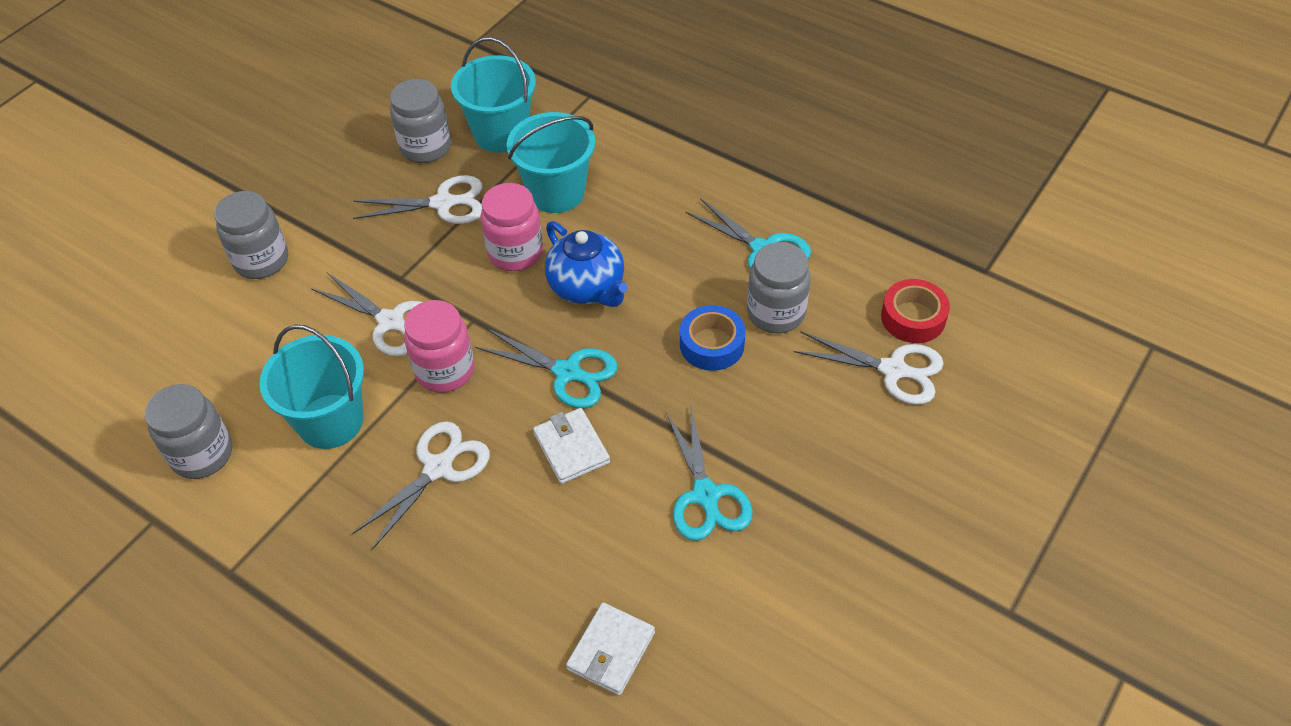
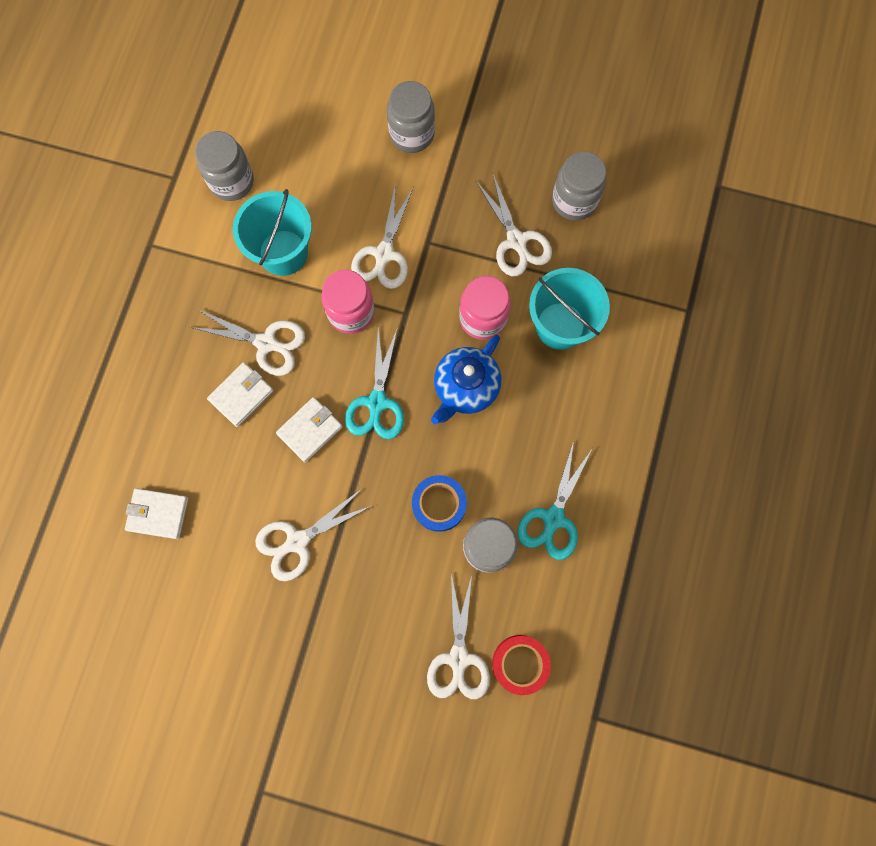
camera: 70 degrees right, 25 degrees up
(493, 512) = (241, 395): none -> white wallet
(501, 133) = (612, 254): turquoise bucket -> none
(706, 496) = (297, 542): turquoise scissors -> white scissors

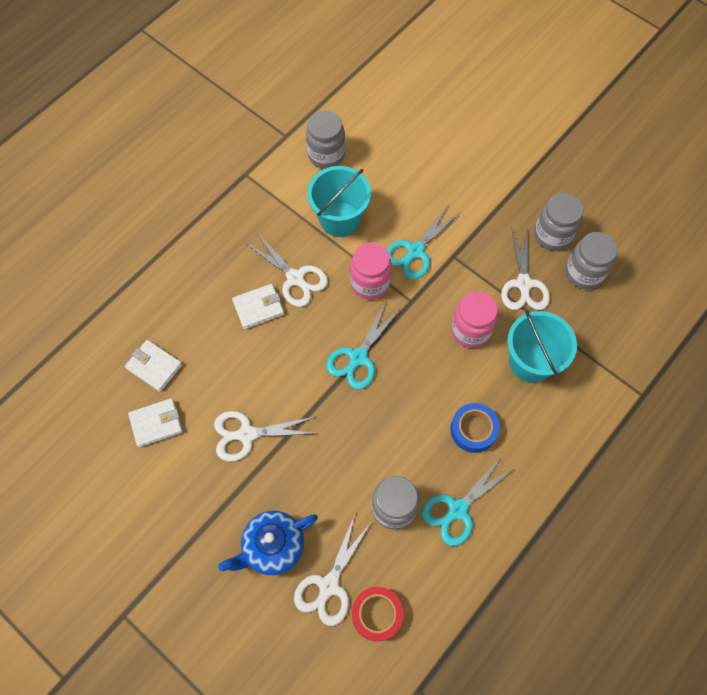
camera: 25 degrees right, 10 degrees down
(310, 430) = (297, 355): white wallet -> white wallet (156, 423)
(384, 254) = (415, 251): white scissors -> turquoise scissors
(412, 134) = (477, 174): grey jar -> grey jar (552, 235)
(439, 504) = (370, 456): blue tape -> blue tape (473, 430)
(465, 388) = (432, 376): blue teapot -> blue teapot (273, 546)

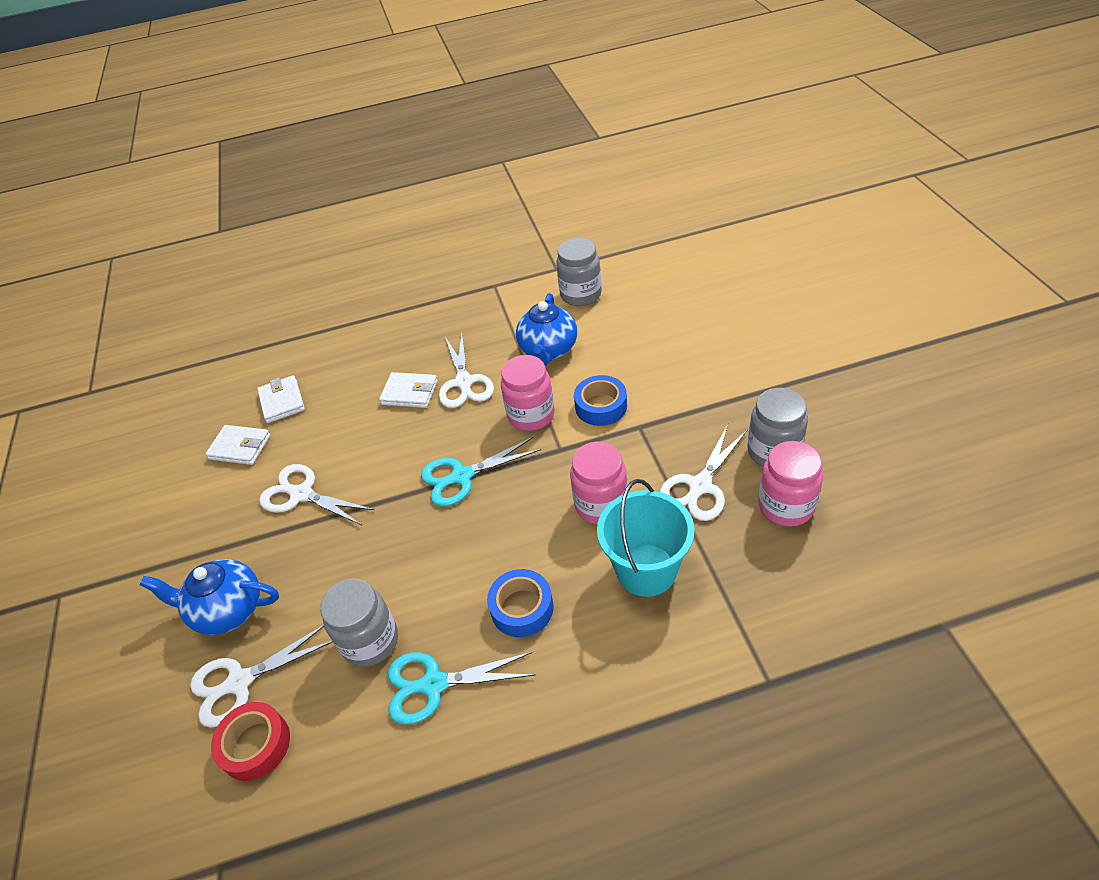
camera: 40 degrees right, 20 degrees down
(340, 219) = (548, 350): turquoise bucket -> blue teapot
(415, 251) = (601, 406): turquoise scissors -> blue tape
(584, 273) = (786, 506): grey jar -> pink jar

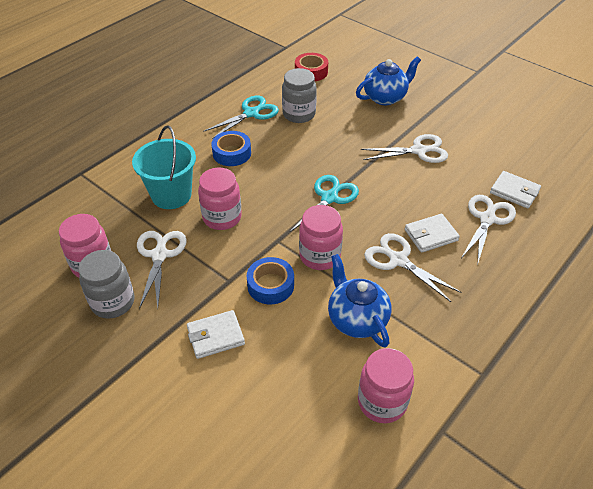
camera: 140 degrees right, 0 degrees up
(239, 682) = (344, 82): white scissors -> white scissors (487, 219)
(240, 447) = (496, 157): white wallet -> white wallet (215, 336)
(581, 295) = (382, 402): grey jar -> pink jar

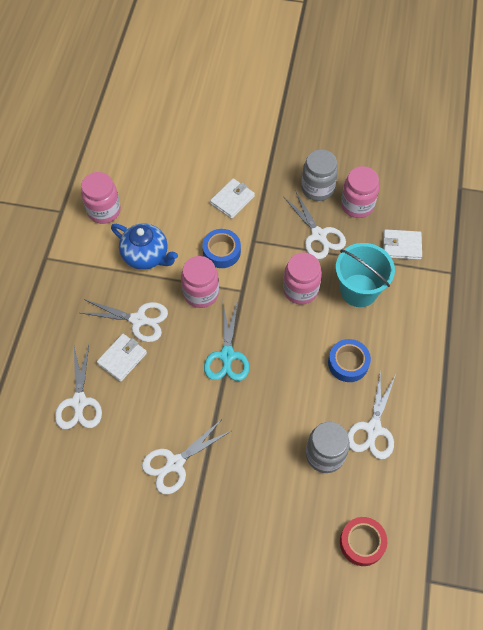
camera: 150 degrees right, 15 degrees up
(251, 113) = (373, 429): turquoise scissors -> white scissors
(385, 97) = (250, 539): blue teapot -> none
(514, 192) = (62, 452): white wallet -> white wallet (401, 246)

